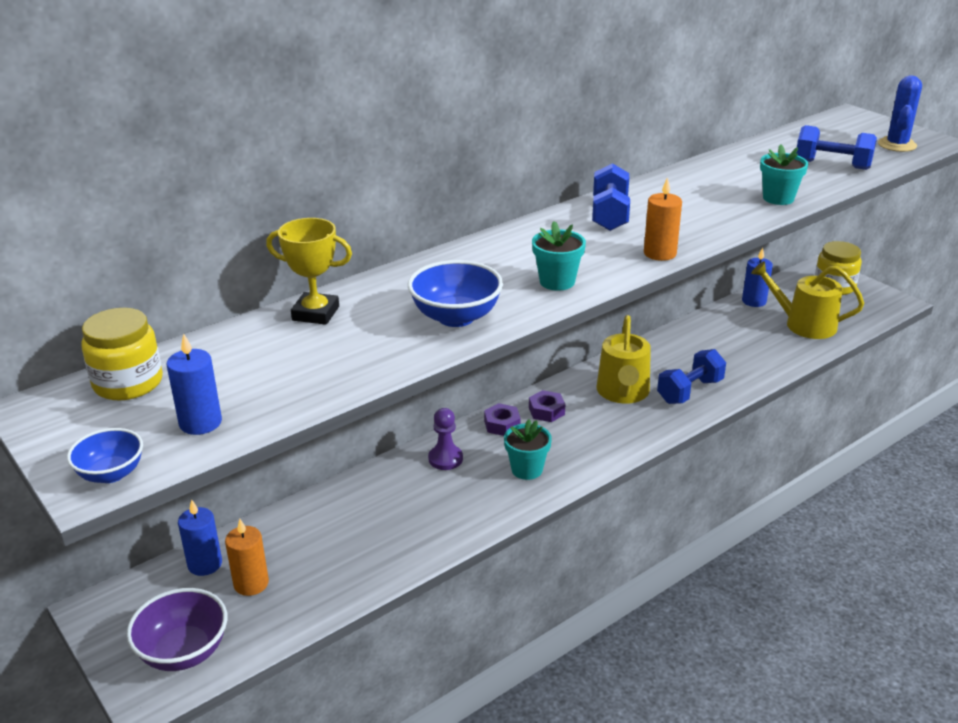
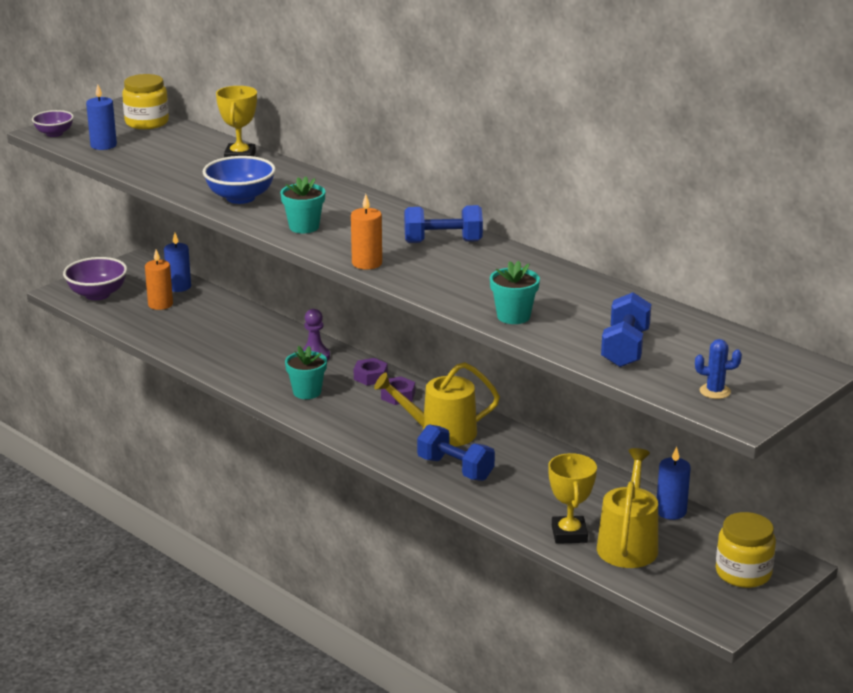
camera: 80 degrees right, 5 degrees down
(111, 474) = (54, 134): blue bowl -> purple bowl
(792, 347) = (569, 534): none -> yellow trophy
(897, 145) = (715, 391): blue cactus -> blue cactus, size x0.63

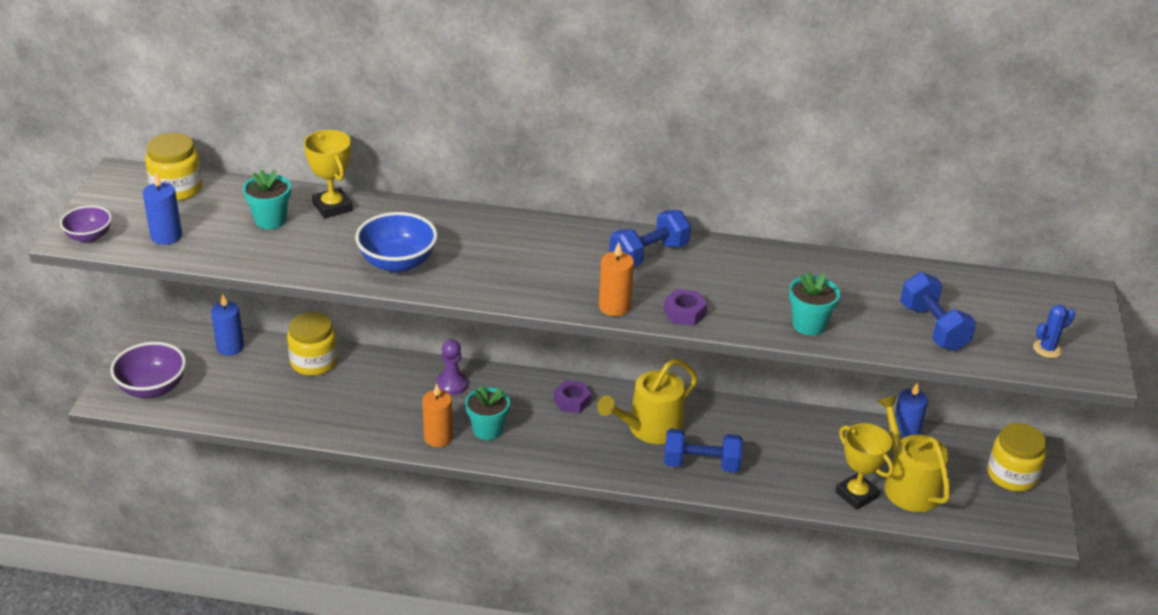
camera: 35 degrees left, 10 degrees up
(160, 304) = (234, 377): orange candle -> orange candle (438, 437)
(228, 312) = (314, 362): none -> yellow jar
(304, 227) = (504, 280): turquoise flower pot -> turquoise flower pot (270, 220)
(370, 376) = (526, 388): purple nut -> purple nut (684, 313)

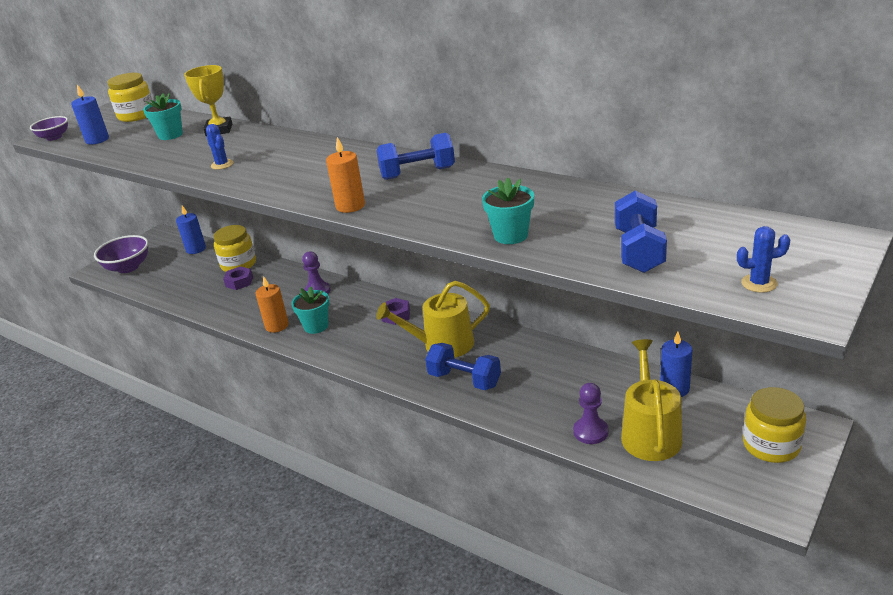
camera: 30 degrees right, 5 degrees down
(397, 263) = (222, 165): blue bowl -> blue cactus
(684, 313) = (405, 215): purple nut -> purple nut (239, 282)
(856, 495) = (590, 432): yellow trophy -> purple pawn

